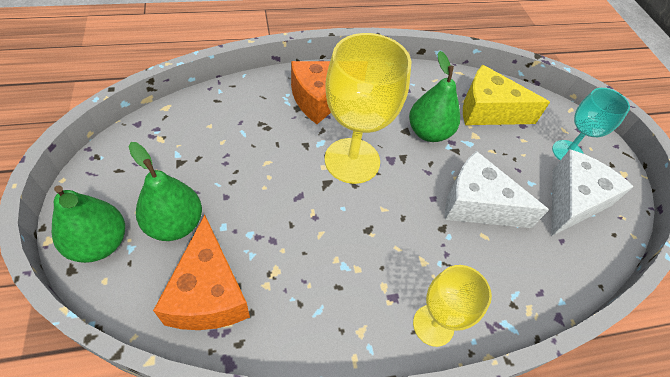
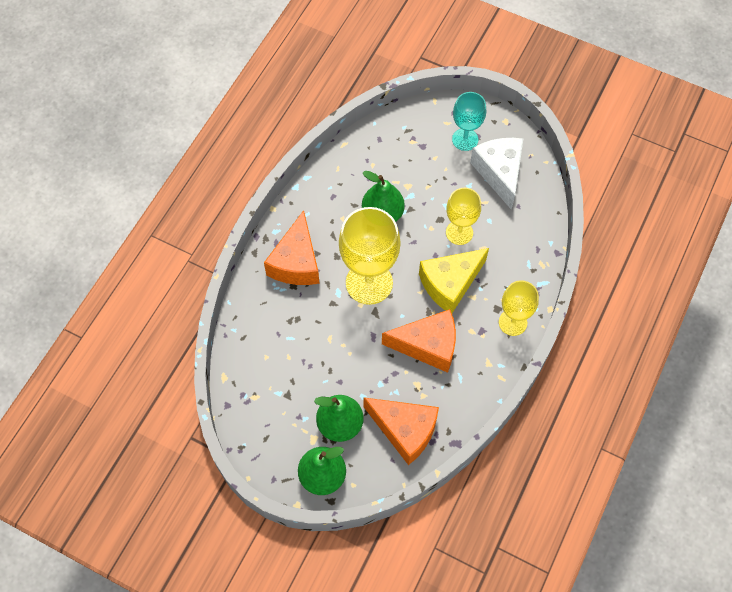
camera: 45 degrees left, 10 degrees up
(330, 252) = (428, 345): none -> orange cheese
(477, 204) = (459, 232): white cheese -> yellow goblet
(488, 110) = (394, 157): yellow cheese -> yellow cheese (450, 284)

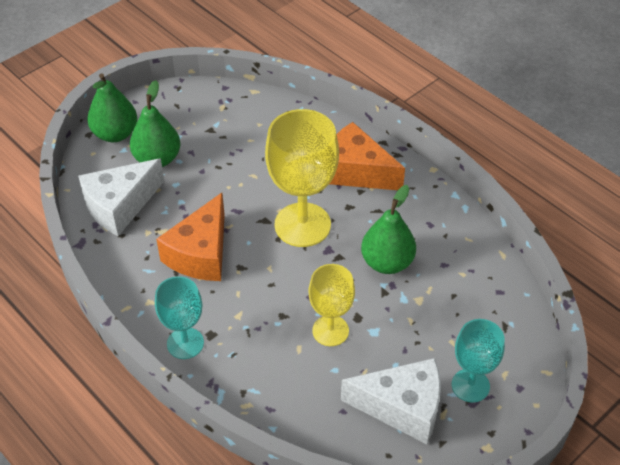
camera: 110 degrees right, 15 degrees down
(405, 430) = (120, 206): orange cheese -> white cheese
(450, 284) = (265, 298): yellow cheese -> none
(512, 322) = (185, 343): yellow goblet -> turquoise goblet

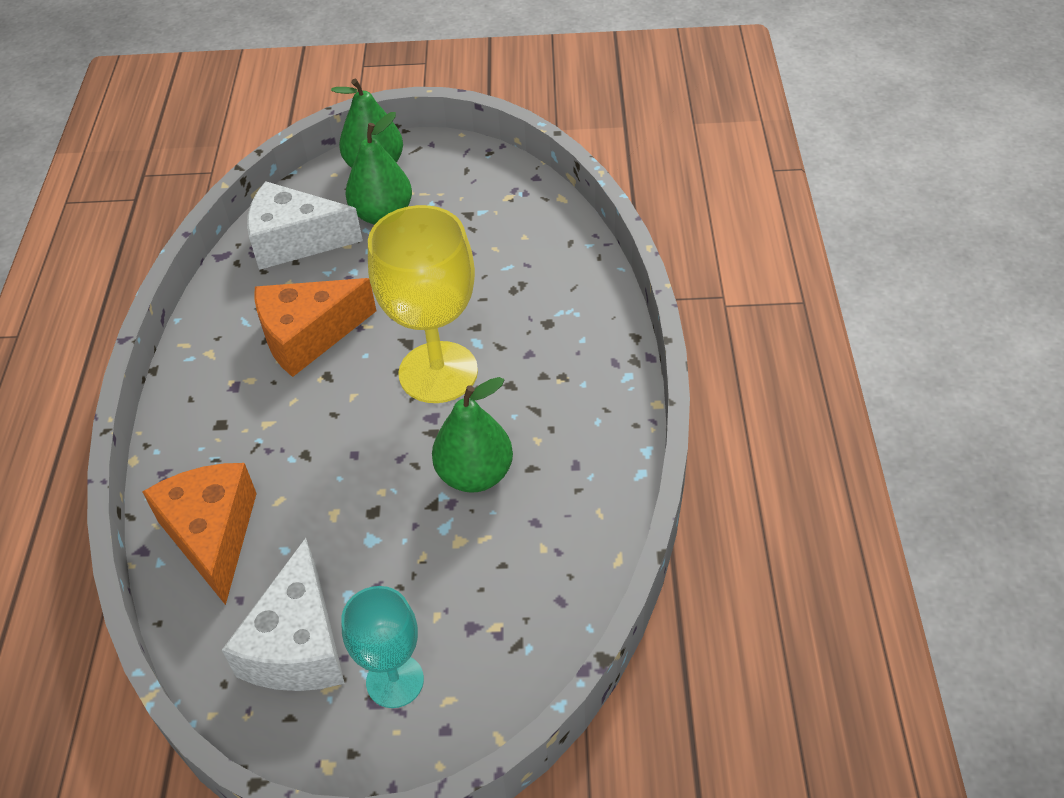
camera: 45 degrees right, 0 degrees up
(185, 343) = (189, 416): turquoise goblet -> none
(330, 331) = (329, 505): yellow goblet -> none
(356, 171) = (564, 351): orange cheese -> orange cheese (212, 535)
(402, 407) = (298, 645): white cheese -> white cheese turned 45 degrees clockwise

